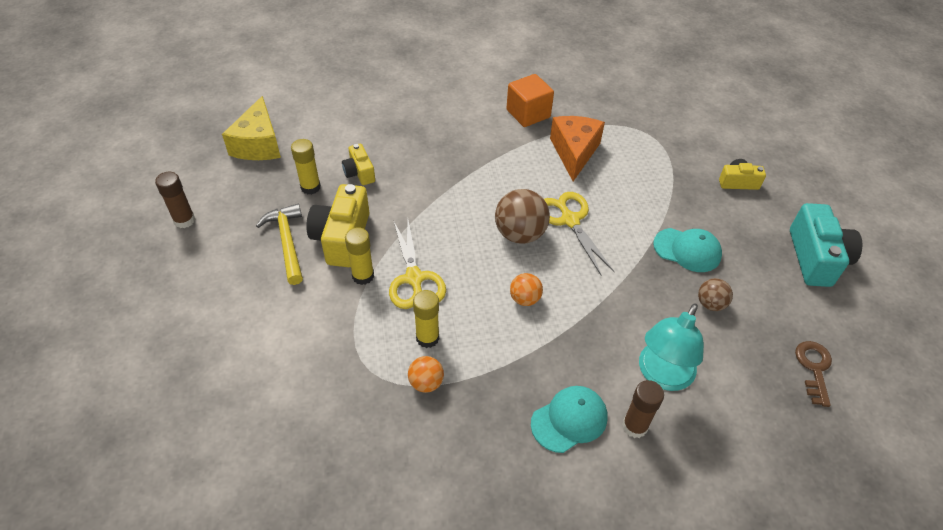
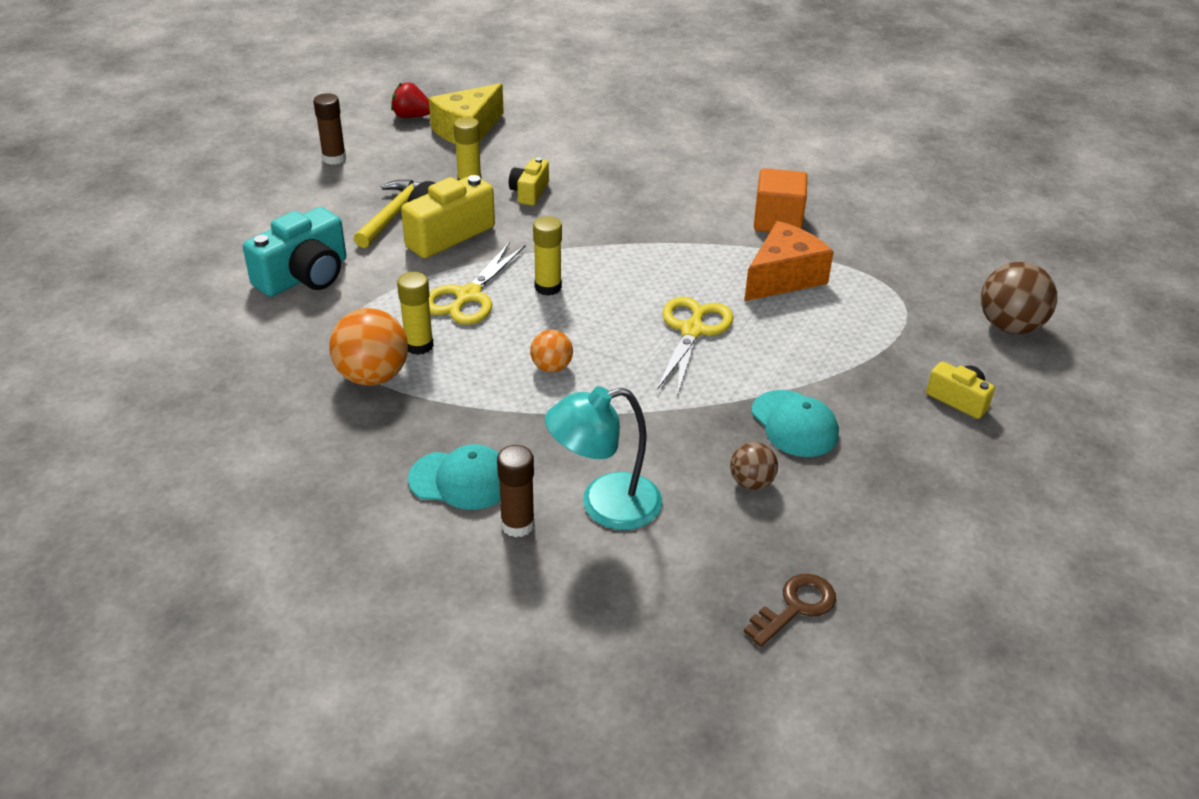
camera: 40 degrees right, 10 degrees down
(202, 153) = (411, 116): none -> red strawberry
(363, 276) = (425, 271): yellow glue stick -> yellow glue stick (548, 287)
(426, 383) = (372, 376): orange ball -> orange ball, size x1.77
(520, 234) = (621, 315): brown ball -> brown ball (1009, 326)
(816, 258) = (959, 519): turquoise camera -> turquoise camera (304, 276)

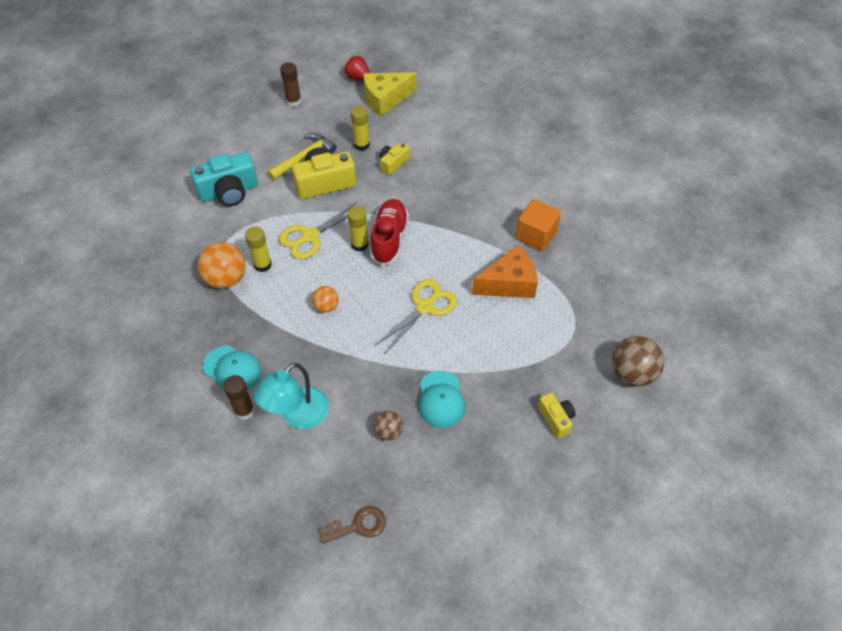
camera: 25 degrees right, 15 degrees up
(585, 271) = (389, 238): none -> red shoe
(604, 505) = (298, 416): turquoise lamp -> turquoise lamp turned 60 degrees counterclockwise

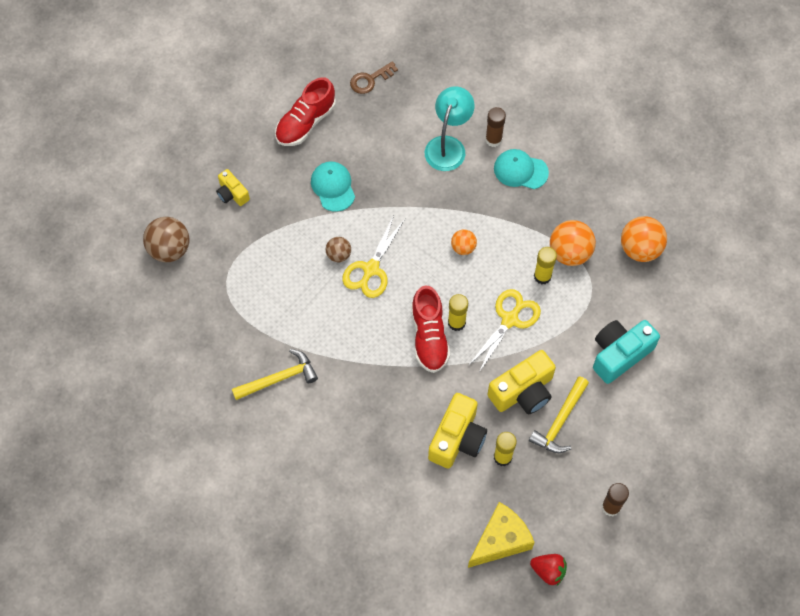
camera: 165 degrees right, 10 degrees up
(159, 267) = (640, 249): none -> orange ball
(388, 432) = (369, 151): brown ball -> brown ball (338, 255)
(393, 163) = (457, 438): yellow camera -> yellow camera, size x1.78
(453, 486) = (305, 123): none -> red shoe
(509, 283) = (296, 314): orange cheese -> none
(535, 235) = (279, 378): orange cube -> yellow hammer

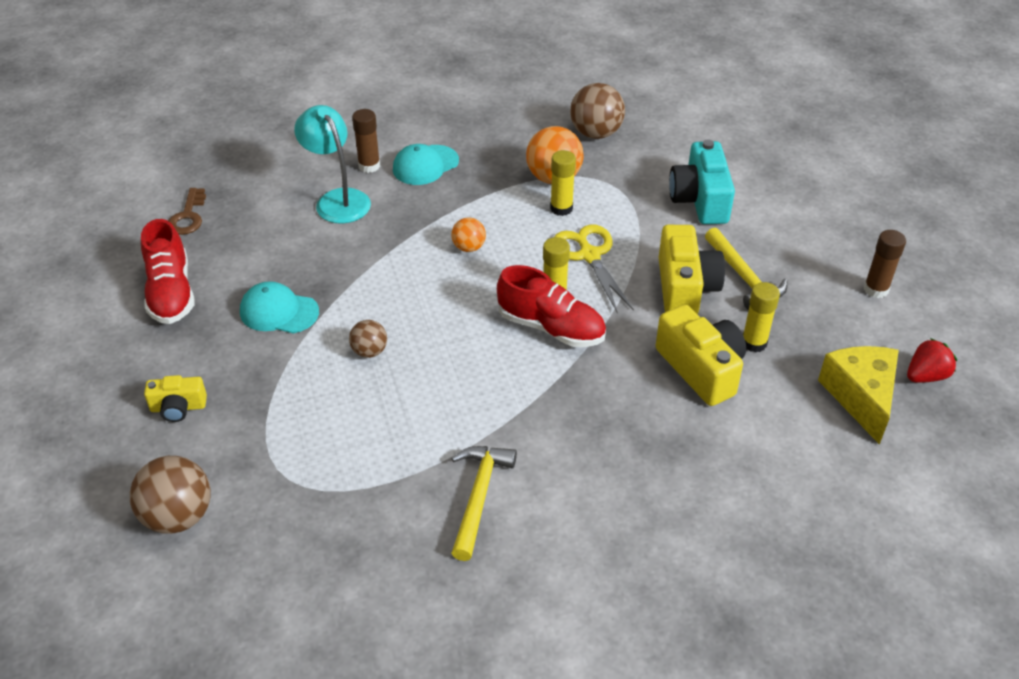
camera: 55 degrees left, 20 degrees down
(371, 269) = (417, 333): yellow scissors -> none
(640, 249) = (596, 133): orange ball -> brown ball

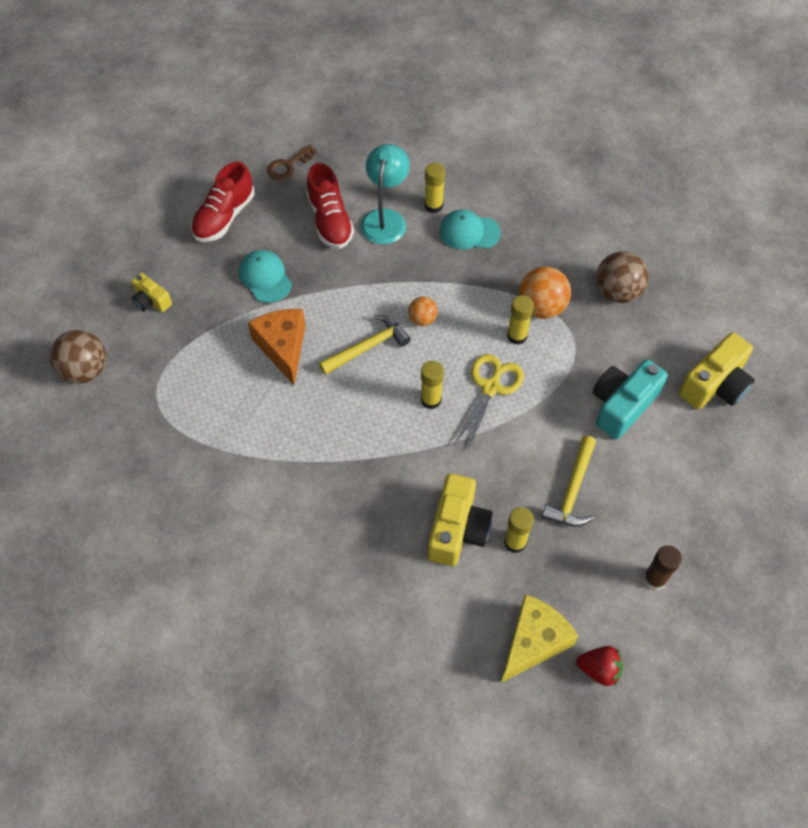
camera: 45 degrees right, 15 degrees up
(369, 166) = (433, 206): brown glue stick -> yellow glue stick
(369, 351) = (283, 347): brown ball -> orange cheese
(478, 496) = (234, 494): yellow hammer -> yellow hammer (367, 347)
(551, 328) = (402, 420): red shoe -> red shoe (330, 221)
(685, 287) = (522, 464): yellow camera -> yellow camera (715, 385)

